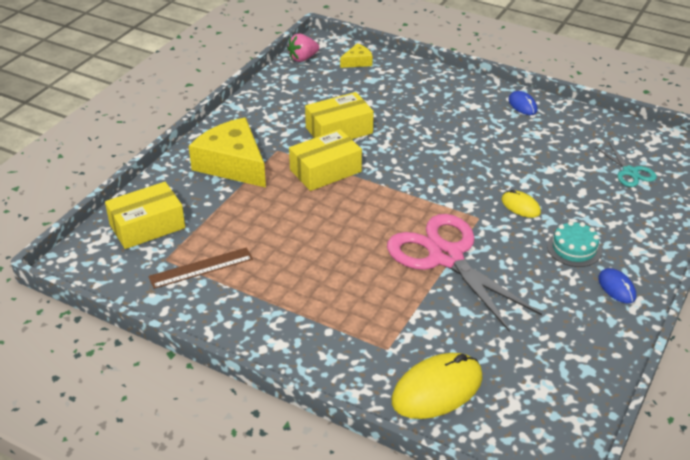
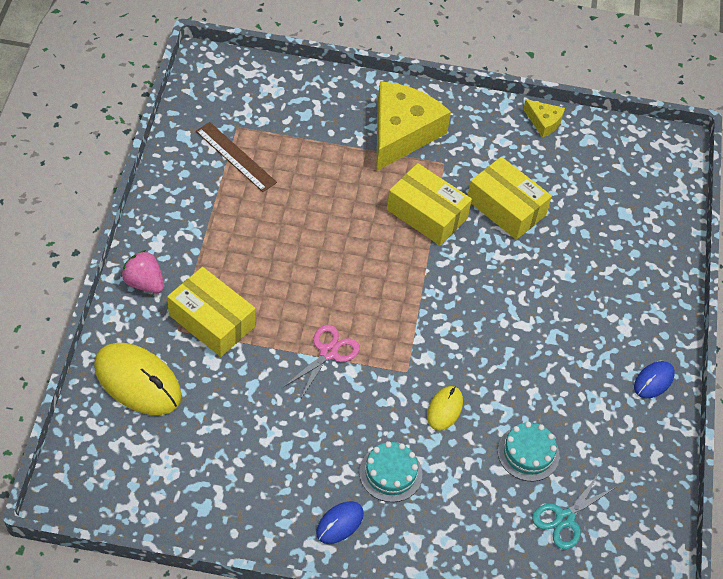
camera: 65 degrees right, 15 degrees up
(147, 226) = (278, 98): yellow box -> yellow box (211, 321)
(303, 58) = (633, 137): pink strawberry -> pink strawberry (144, 283)
(357, 62) = (656, 191): yellow cheese -> yellow cheese (544, 122)
(446, 257) = (328, 352): pink scissors -> pink scissors, size x0.47
(570, 175) = (528, 453): none -> turquoise cake

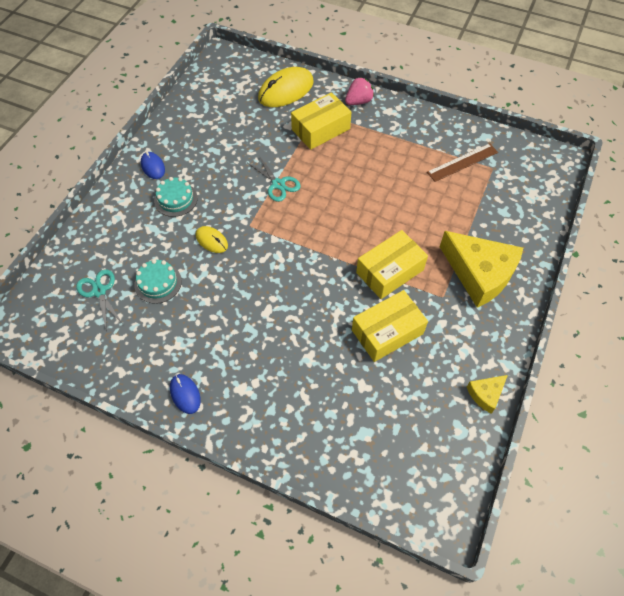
camera: 110 degrees right, 5 degrees up
(328, 352) = (278, 184): pink scissors -> turquoise scissors

